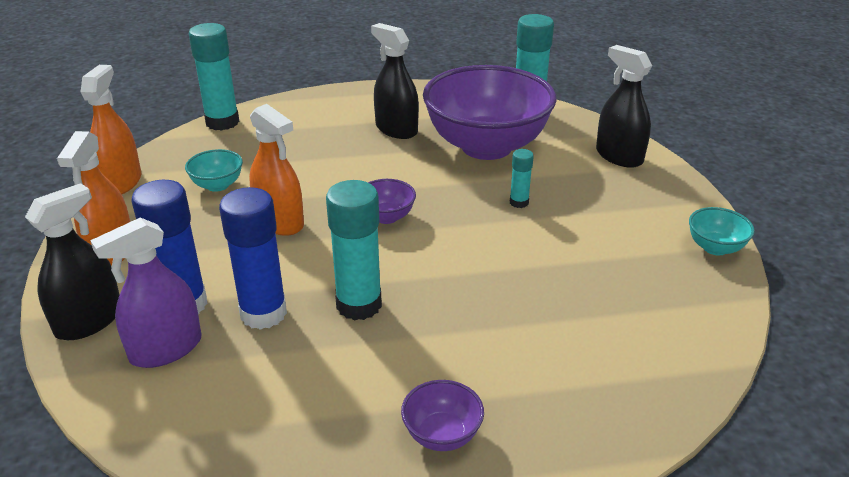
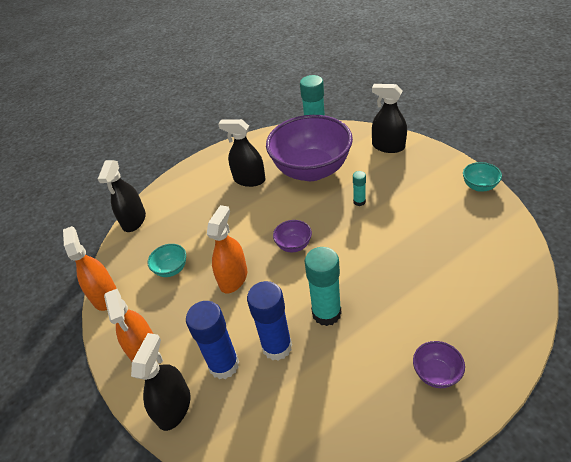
camera: 20 degrees left, 10 degrees up
(166, 349) = (239, 401): purple spray bottle -> none
(222, 122) = (134, 220): turquoise glue stick -> black spray bottle
(279, 222) = (233, 278): orange spray bottle -> orange spray bottle turned 90 degrees counterclockwise

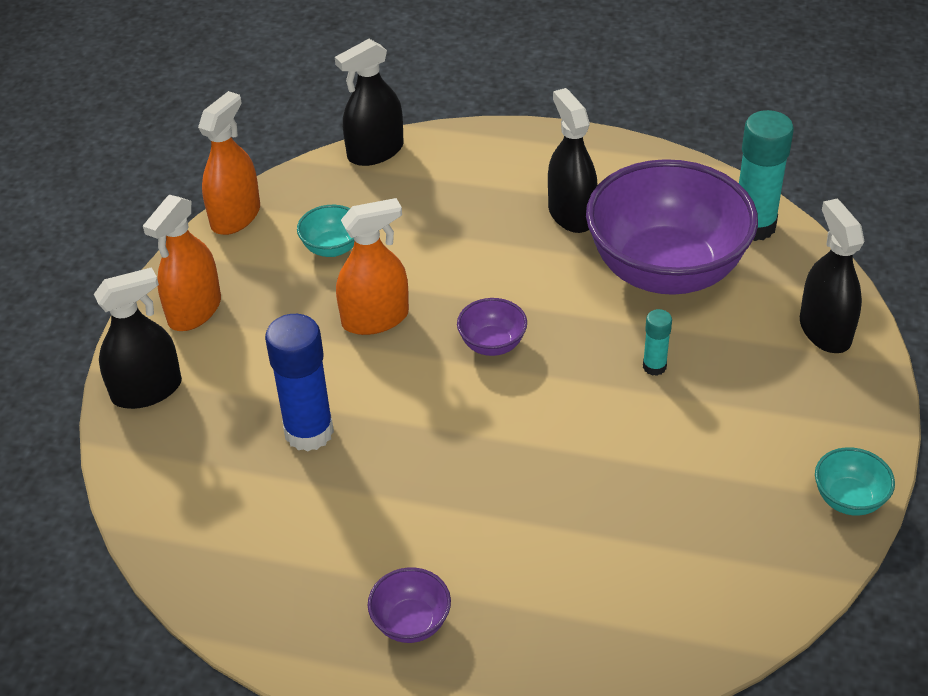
camera: 45 degrees right, 0 degrees up
(224, 365) = (239, 397): blue glue stick -> none
(326, 313) = (406, 451): turquoise glue stick -> none

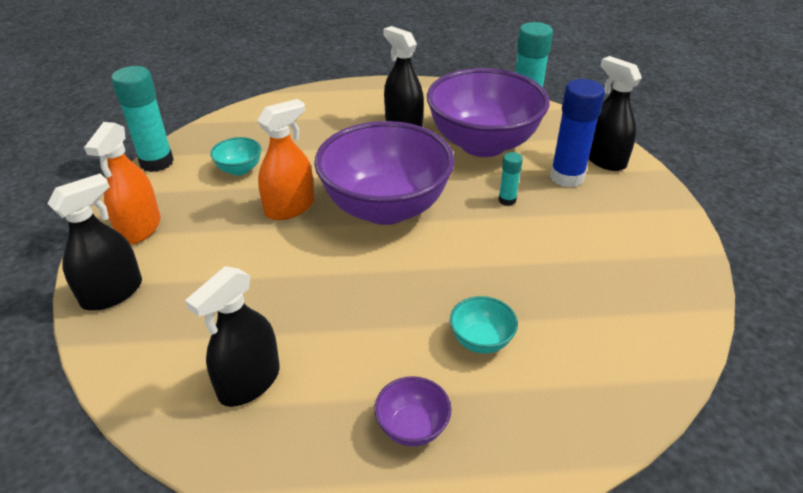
camera: 20 degrees left, 5 degrees down
(235, 216) = (156, 162): orange spray bottle -> turquoise glue stick
(309, 432) = (265, 295): blue glue stick -> blue glue stick (567, 177)
(375, 152) = (251, 110): black spray bottle -> black spray bottle (249, 382)
(492, 344) = (385, 208): purple bowl -> purple bowl, size x2.48
(848, 499) = (687, 255): turquoise bowl -> turquoise bowl (481, 340)

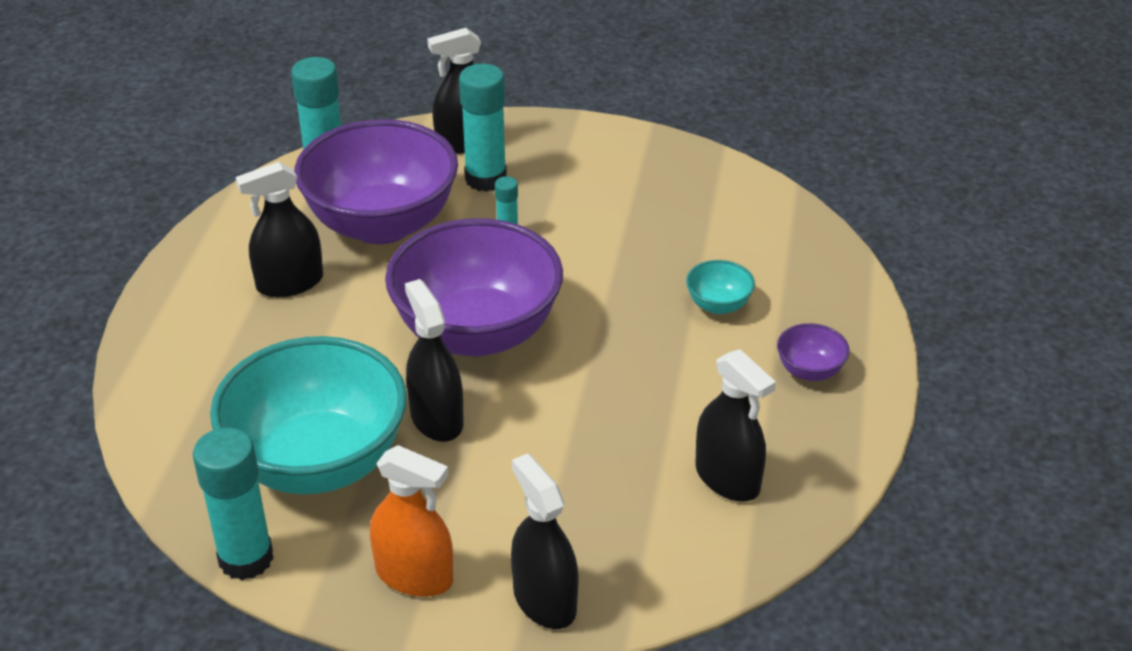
camera: 75 degrees left, 0 degrees up
(239, 169) = (318, 463): turquoise bowl -> turquoise bowl, size x2.48
(289, 207) = (436, 419): orange spray bottle -> black spray bottle
(567, 177) = (486, 179): blue glue stick -> turquoise glue stick

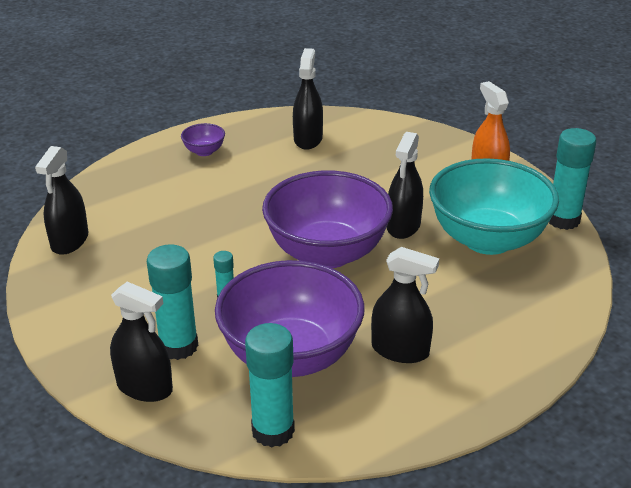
camera: 135 degrees left, 5 degrees down
(544, 600) = (441, 144): black spray bottle -> black spray bottle (70, 241)
(718, 305) = (189, 196): turquoise bowl -> none

